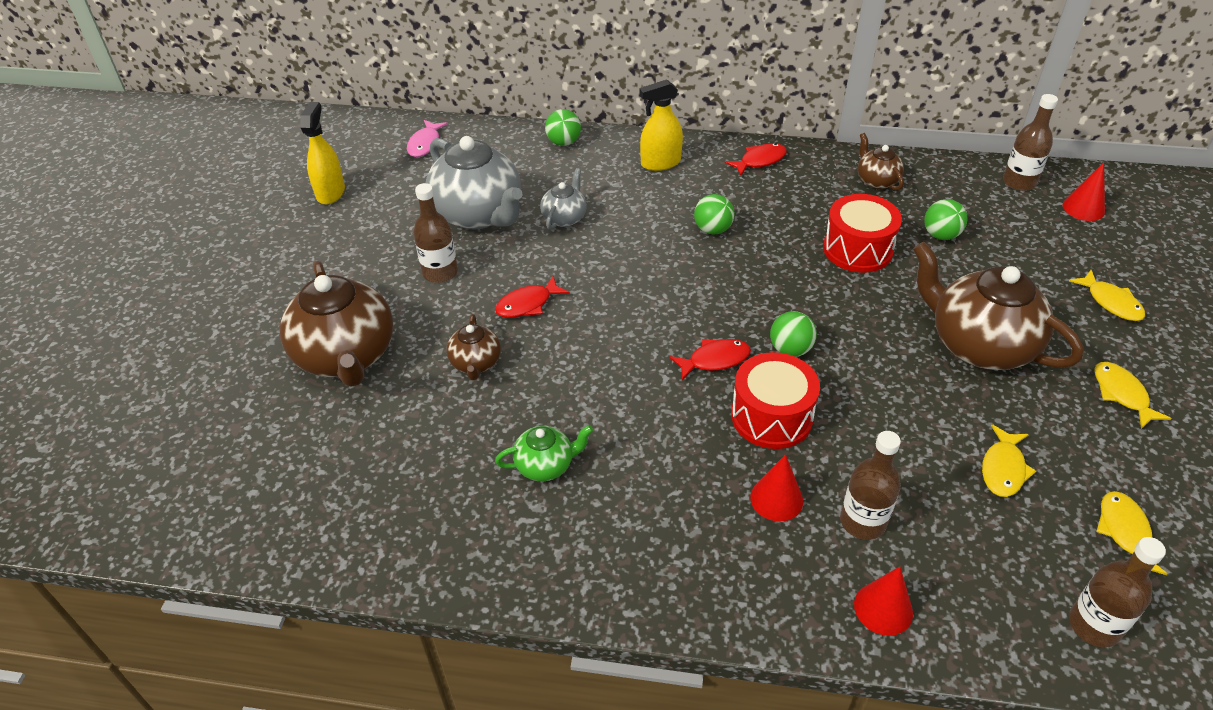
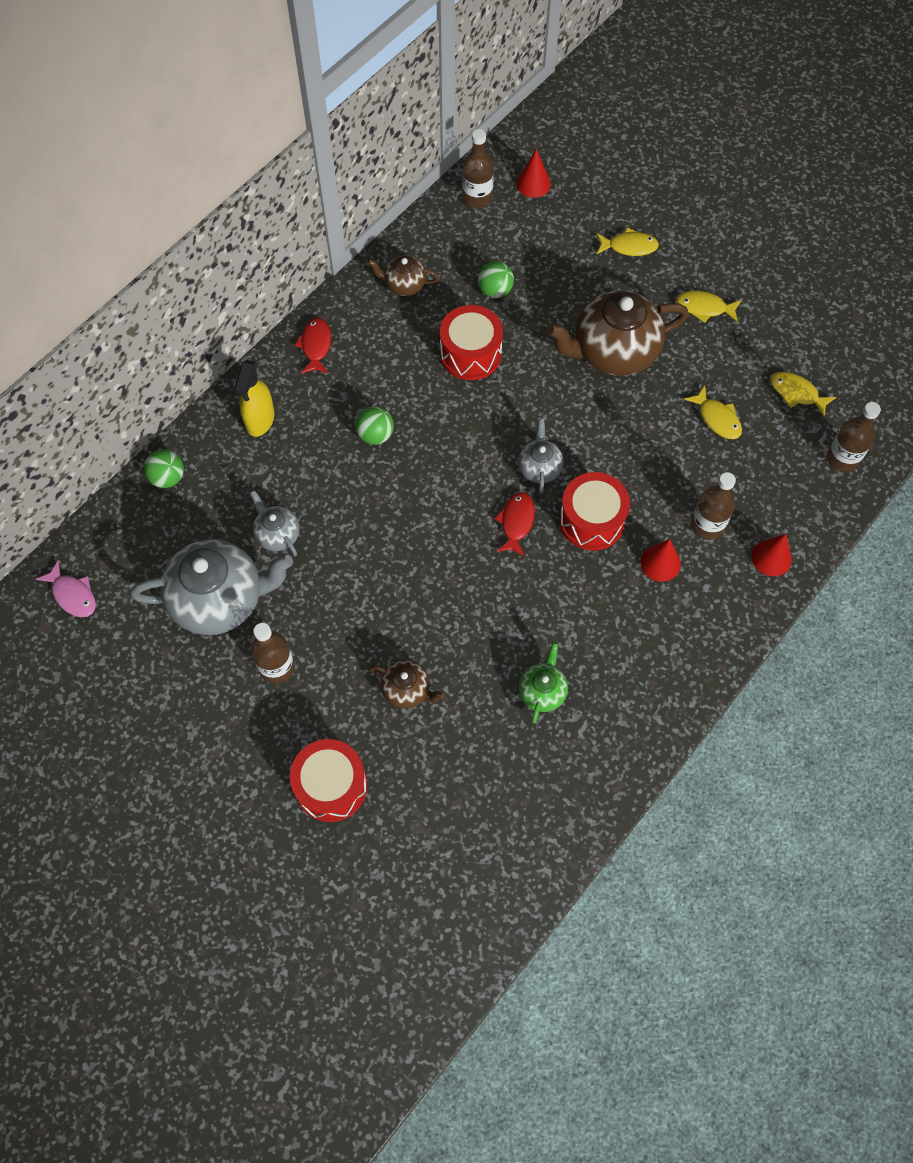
camera: 60 degrees left, 20 degrees up
(330, 192) = (86, 712): yellow spray bottle -> none
(346, 356) = (331, 786): brown teapot -> red drum
(527, 304) = (366, 618): red fish -> none
(790, 349) = (539, 467): green ball -> grey teapot

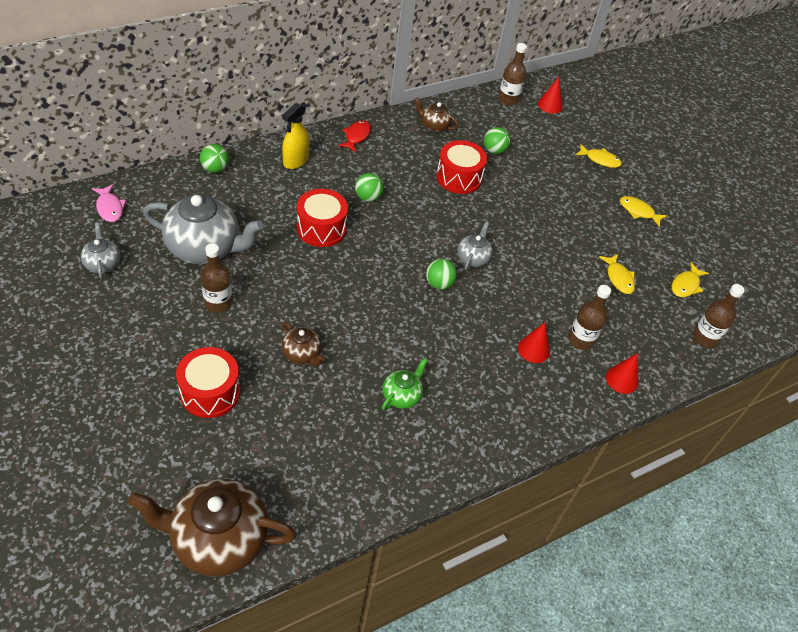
camera: 15 degrees right, 15 degrees down
(277, 534) = (267, 227): grey teapot -> grey teapot (103, 263)
(516, 522) = (439, 284): red fish -> green ball
(592, 520) = (495, 303): red drum -> red drum (321, 228)
(613, 351) = (560, 212): brown teapot -> brown teapot (218, 539)
(796, 393) = (686, 285): yellow fish -> yellow fish turned 105 degrees counterclockwise

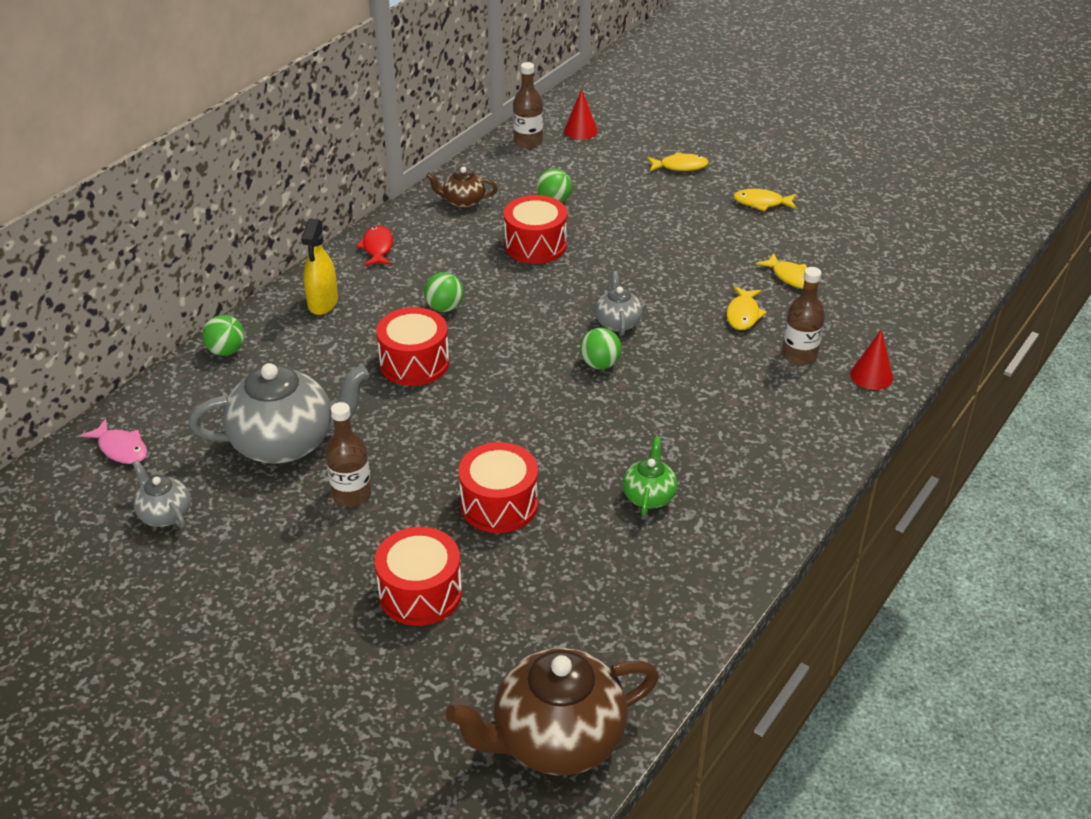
camera: 20 degrees left, 10 degrees down
(302, 354) = (499, 504): brown teapot -> red drum
(533, 349) = (756, 386): red cone -> none
(686, 285) = (866, 256): yellow fish -> yellow fish (743, 314)
(704, 338) = (924, 299): brown bottle -> none

